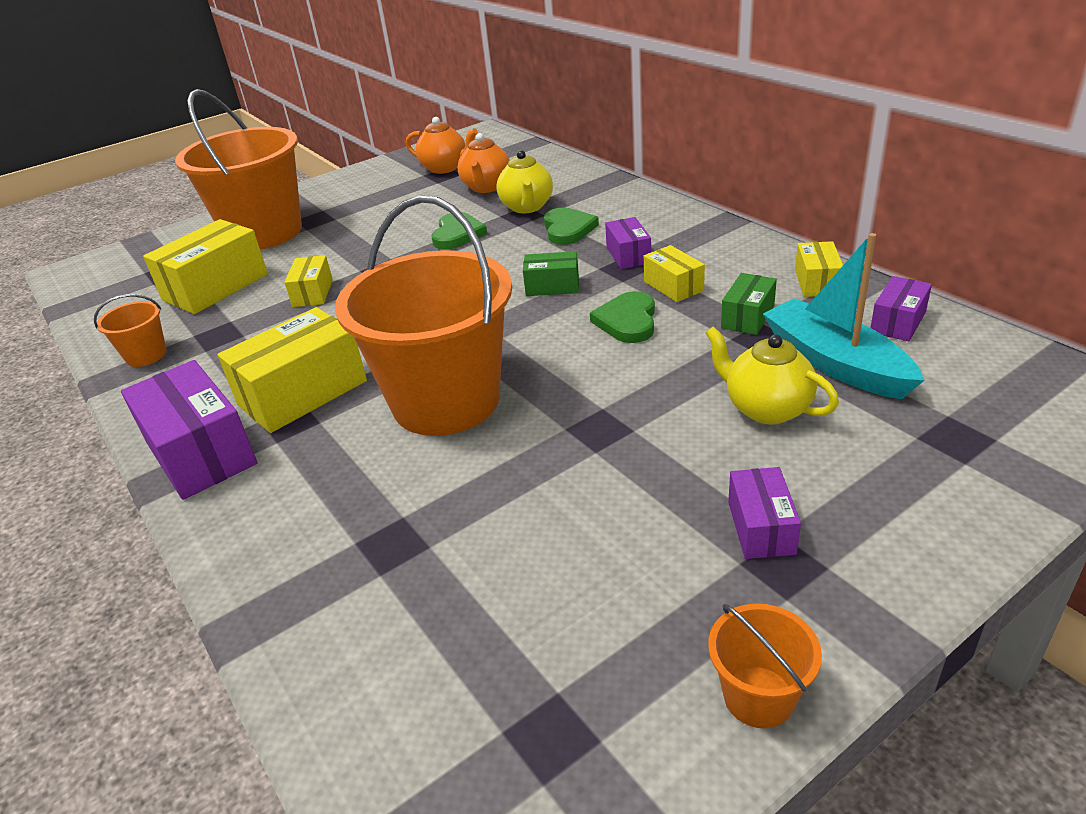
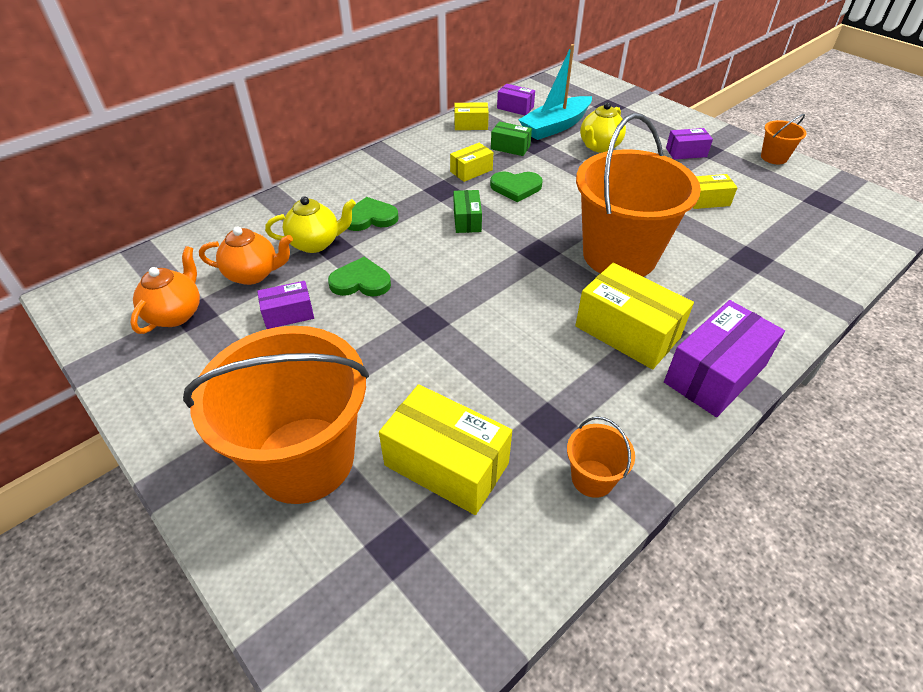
camera: 100 degrees left, 10 degrees up
(313, 293) = (467, 366): yellow box -> yellow box (707, 200)
(628, 255) = (423, 188): purple box -> purple box (288, 314)

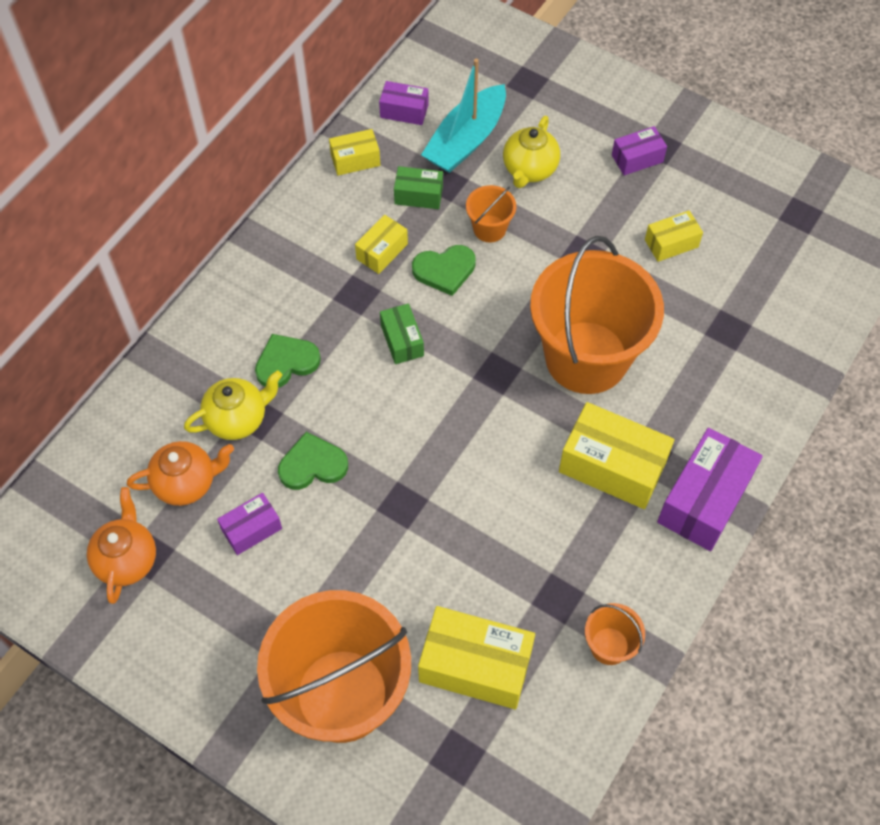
camera: 15 degrees left, 15 degrees up
(774, 157) = (742, 146): orange bucket -> orange bucket (489, 229)

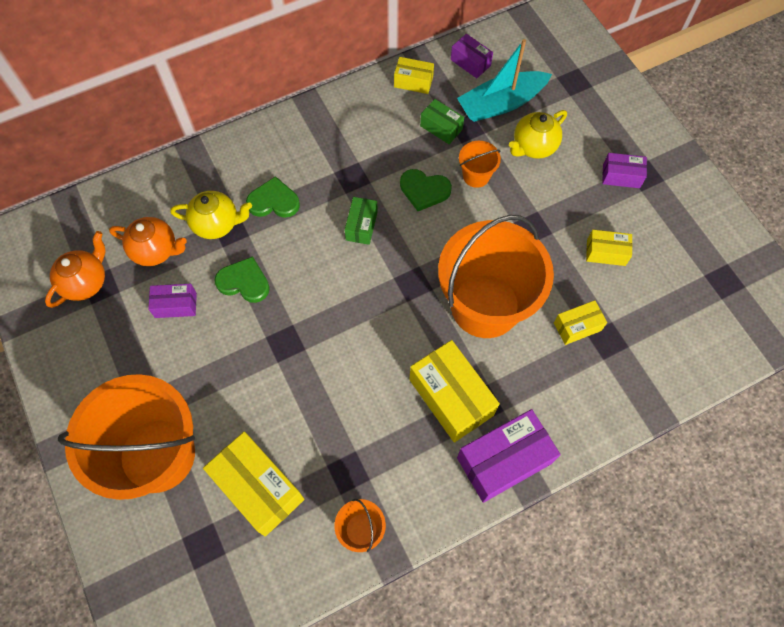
camera: 30 degrees right, 5 degrees up
(382, 251) = (389, 155): yellow box -> yellow box (577, 326)

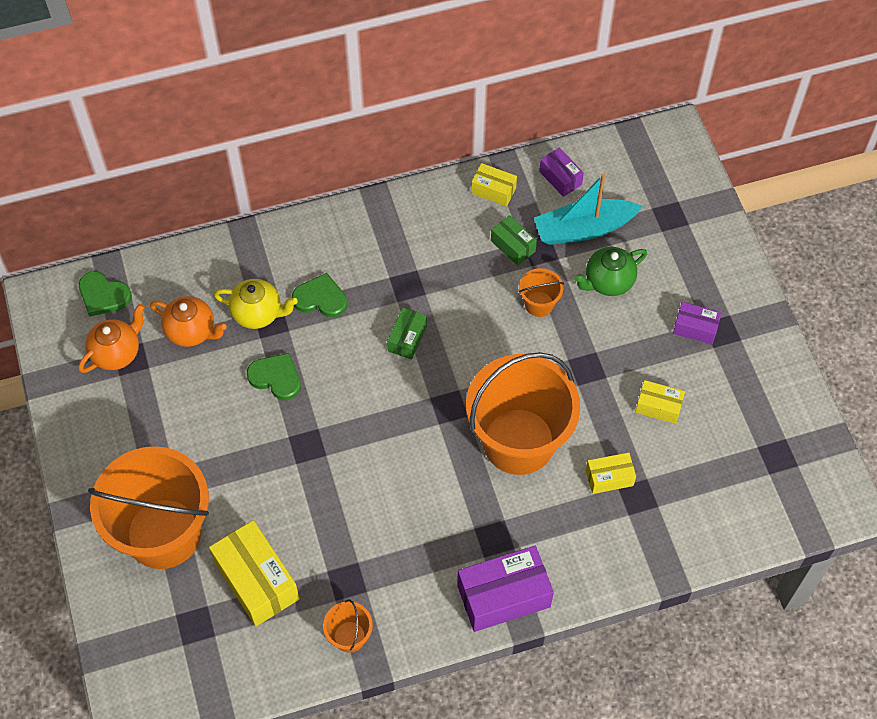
camera: 10 degrees right, 5 degrees down
(176, 305) = (203, 390): purple box -> none
(424, 190) = (480, 311): green heart -> green heart (103, 295)
(451, 397) = (464, 526): yellow box -> none
(533, 147) = (608, 282): yellow teapot -> green teapot

